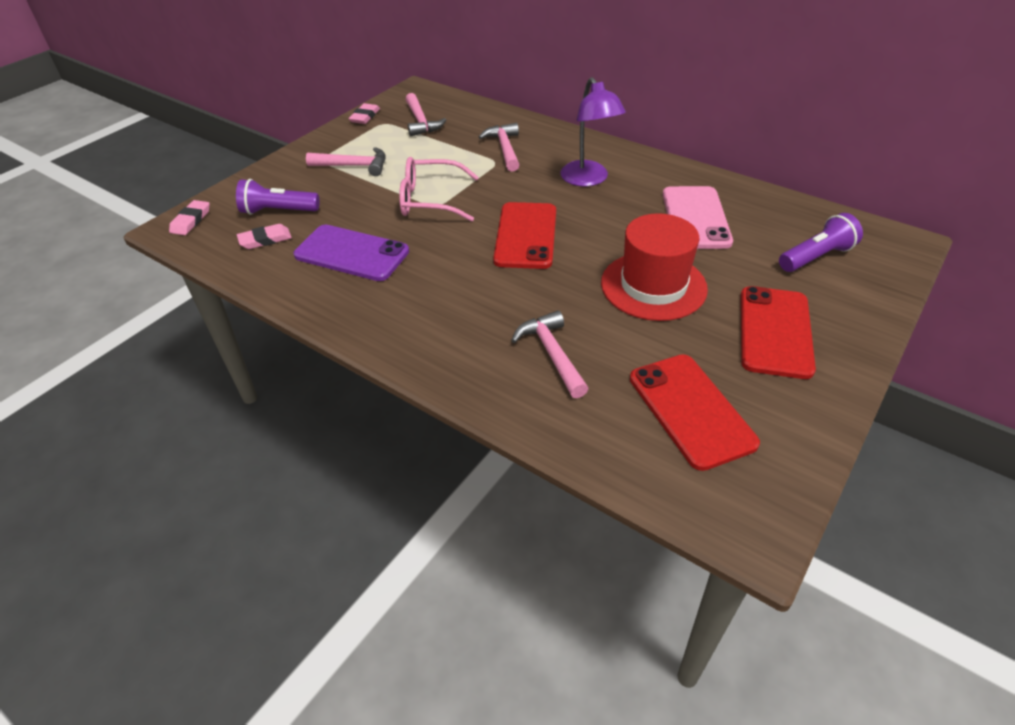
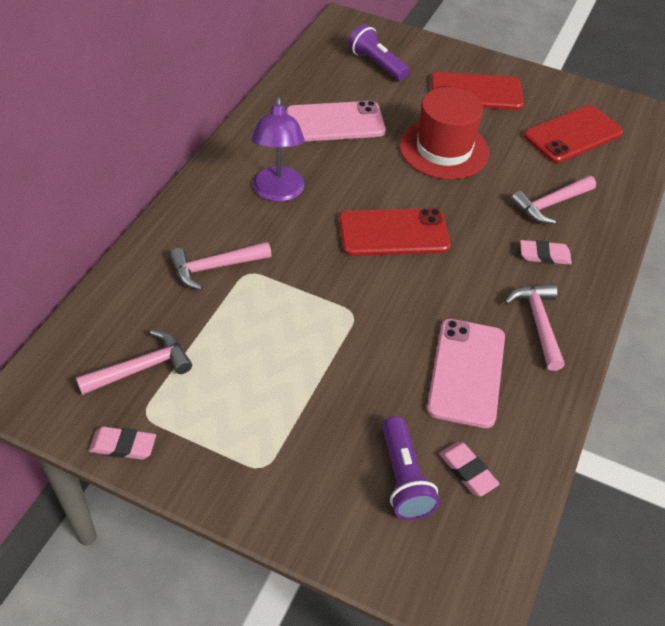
camera: 105 degrees left, 5 degrees up
(191, 221) = (452, 585): pink eraser -> pink eraser (544, 255)
(351, 253) = (466, 372): purple phone -> pink phone
(354, 166) = (276, 421): pink hammer -> pink hammer (538, 323)
(430, 200) = (345, 321): pink glasses -> none
(588, 179) = (278, 192): purple lamp -> purple lamp turned 120 degrees clockwise

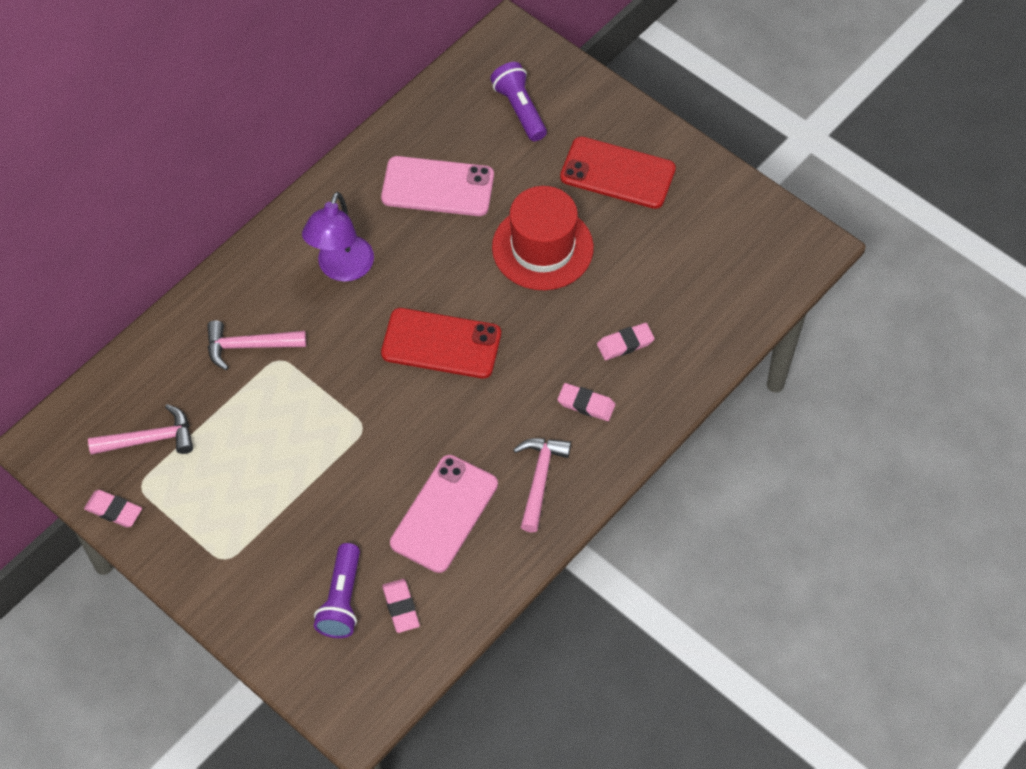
camera: 20 degrees right, 10 degrees up
(550, 204) = (625, 344): pink hammer -> pink eraser
(573, 134) = (701, 256): red phone -> none

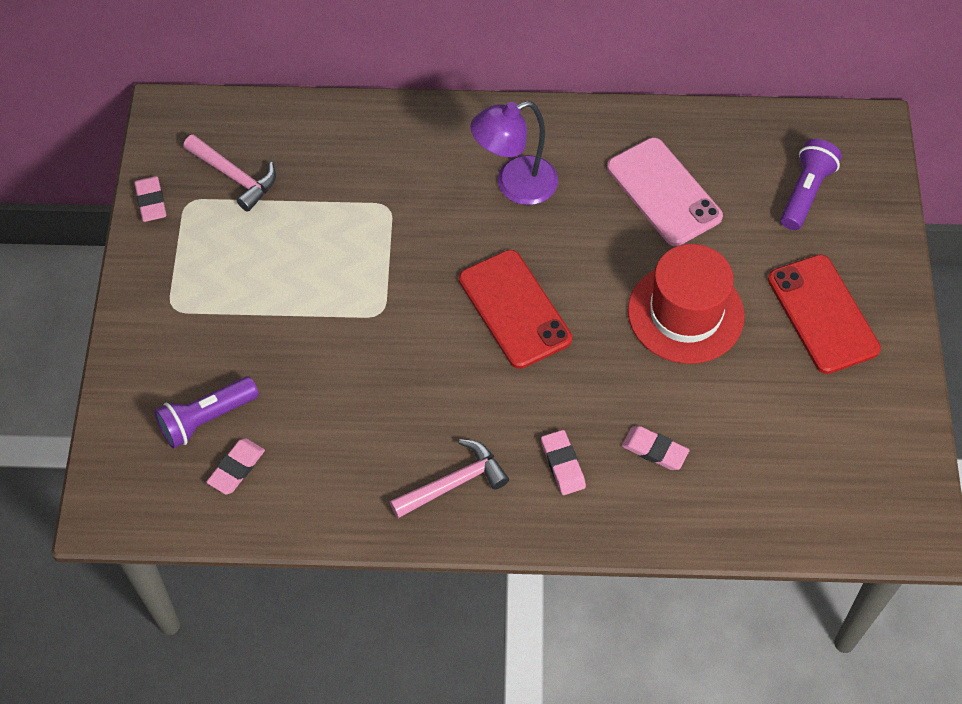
camera: 50 degrees right, 0 degrees up
(249, 346) = (380, 177): pink hammer -> none
(444, 514) = (353, 434): pink phone -> none

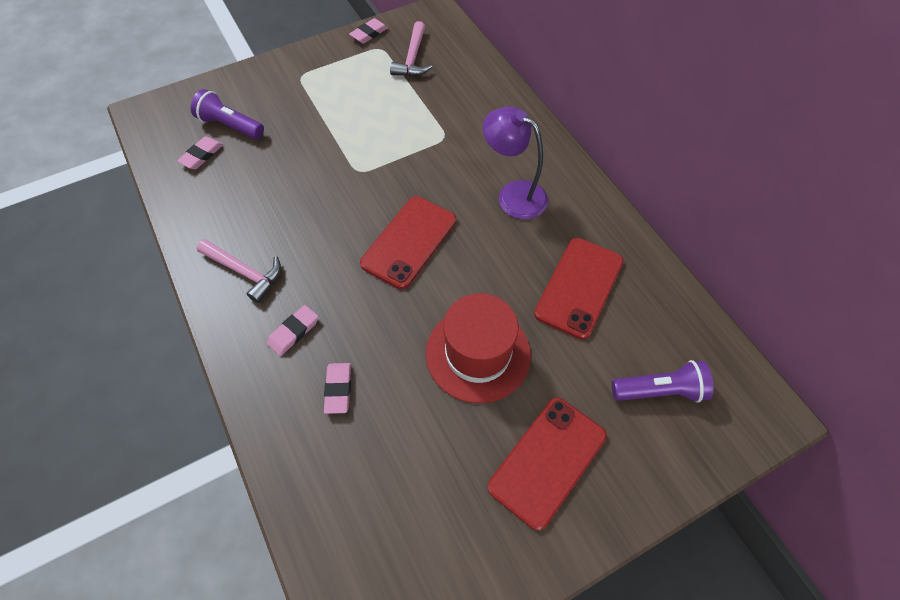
camera: 60 degrees right, 0 degrees up
(236, 468) = (201, 155): pink eraser -> pink eraser turned 60 degrees counterclockwise
(663, 192) = (579, 287): pink phone -> red phone

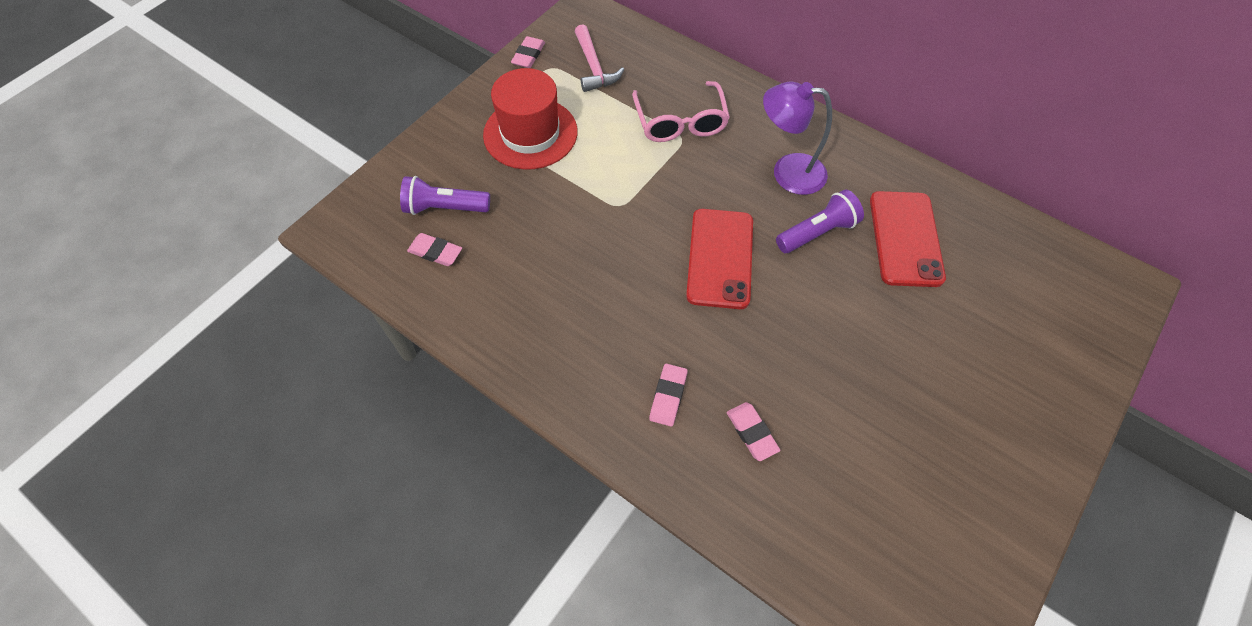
camera: 25 degrees left, 0 degrees up
(201, 155) = (435, 252): pink eraser -> pink eraser turned 75 degrees counterclockwise
(245, 272) = (574, 357): pink hammer -> none
(452, 124) = (680, 122): none -> pink glasses
(478, 353) = (858, 340): red hat -> red hat (530, 133)
(547, 461) = (983, 411): red phone -> none
(660, 390) = (1033, 304): purple flashlight -> purple flashlight (817, 232)

